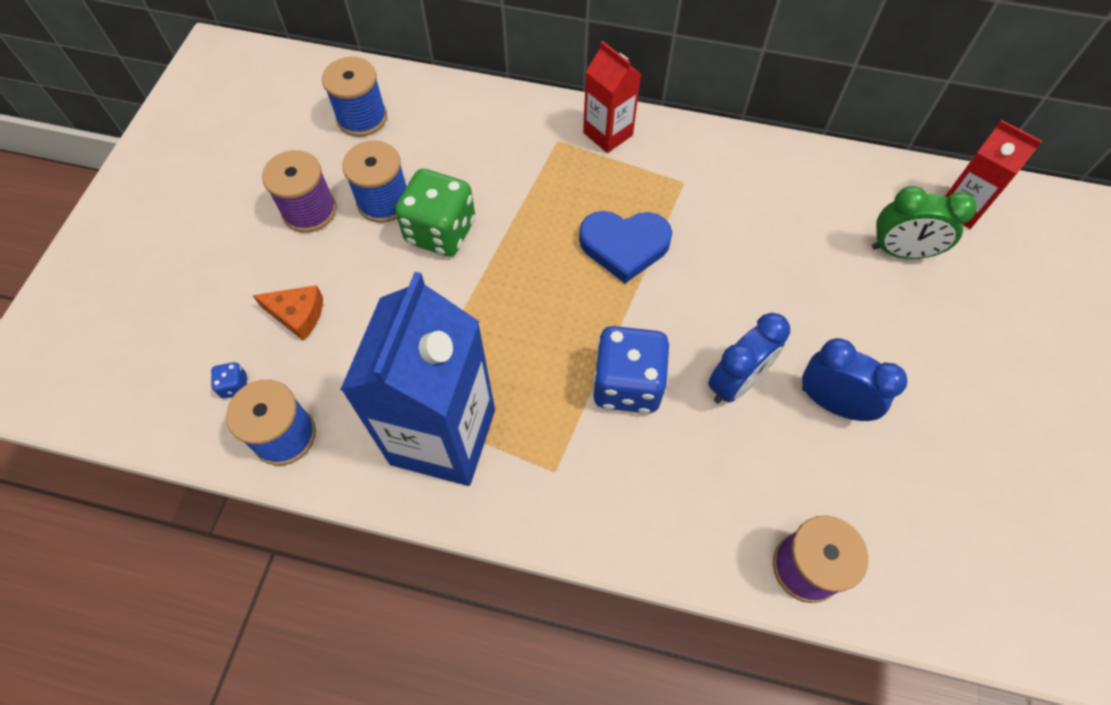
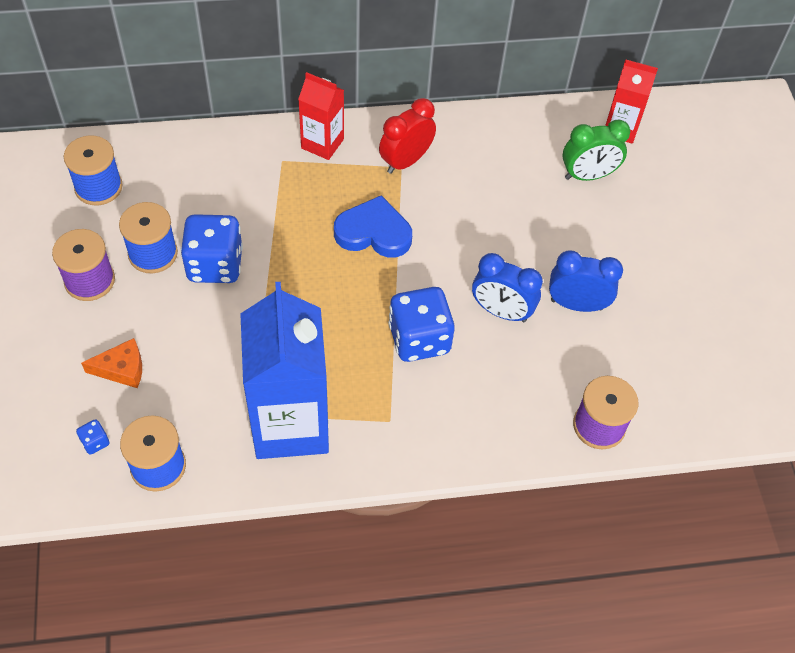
camera: 25 degrees left, 5 degrees down
(440, 232) = (215, 265): green dice -> blue dice
(624, 246) = (373, 232): blue heart -> blue heart turned 150 degrees counterclockwise
(691, 177) = (405, 161): none -> red clock
(736, 383) = (501, 312): blue clock -> blue clock turned 90 degrees clockwise

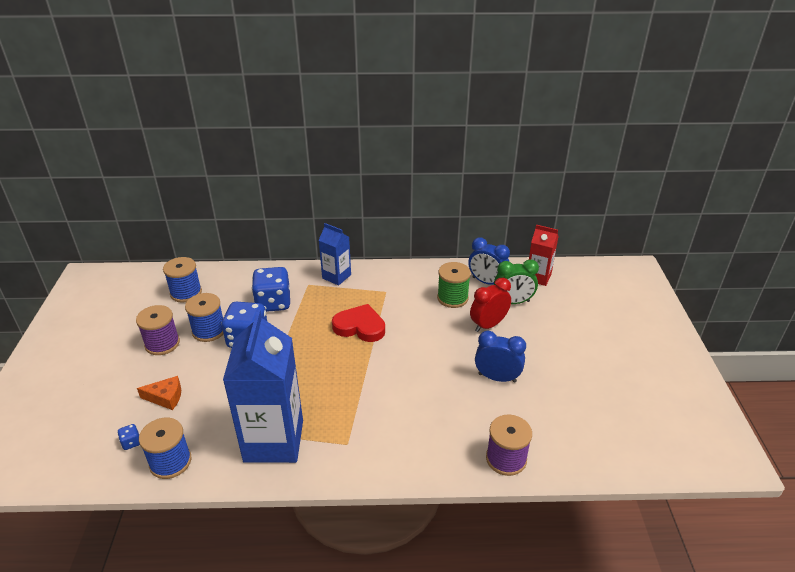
camera: 10 degrees right, 20 degrees down
(322, 144) = (336, 276): red carton -> blue carton
(373, 232) = (360, 327): blue heart -> red heart
(405, 161) = (389, 288): red clock -> red clock (488, 325)
(419, 339) = (379, 392): blue dice -> blue dice (273, 303)
(500, 173) = (452, 298): none -> green spool
(501, 312) = (441, 379): blue clock -> blue clock (486, 282)

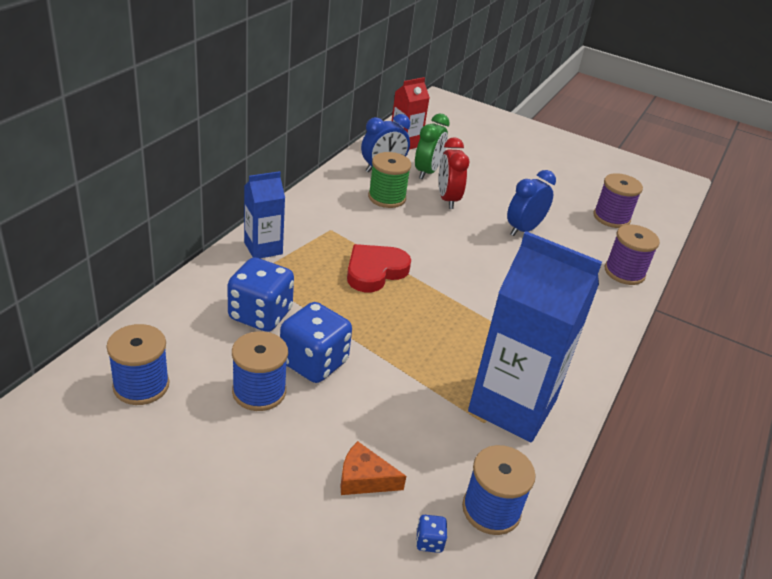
camera: 65 degrees left, 0 degrees up
(162, 343) = (241, 448): purple spool -> purple spool (611, 217)
(166, 397) = (364, 479): orange cheese -> orange cheese turned 105 degrees counterclockwise

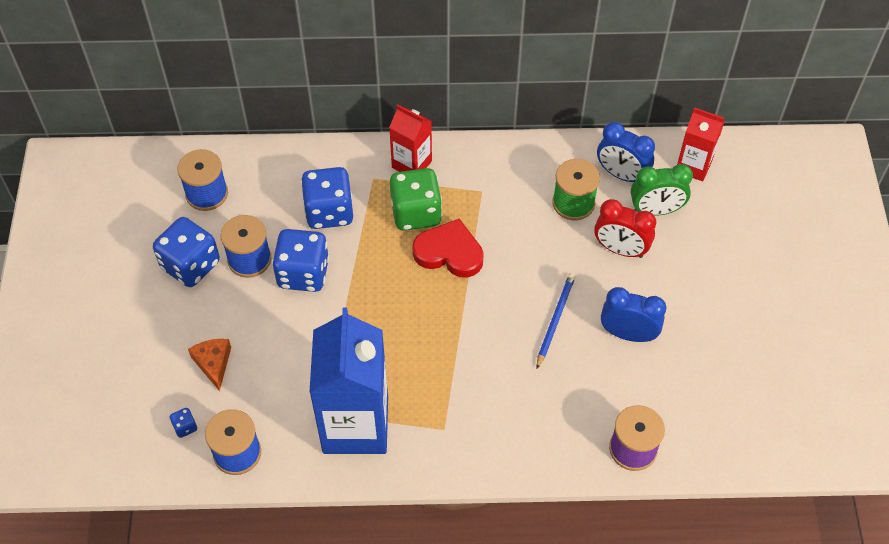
camera: 65 degrees right, 20 degrees up
(220, 440) = (190, 265): none -> blue dice
(263, 248) = (411, 164): blue carton -> red carton
(316, 269) = (416, 213): none -> green dice
(447, 199) = (620, 249): red clock -> red clock turned 120 degrees counterclockwise
(486, 253) = (555, 320): none -> blue pencil
(611, 217) = (734, 404): purple spool -> none

